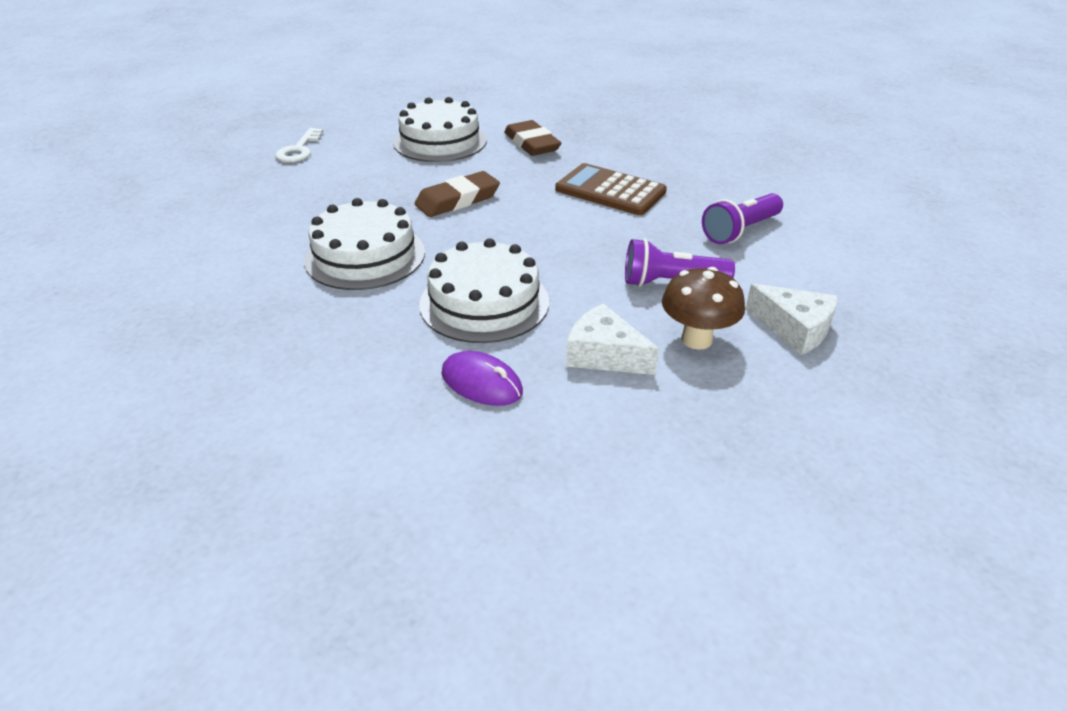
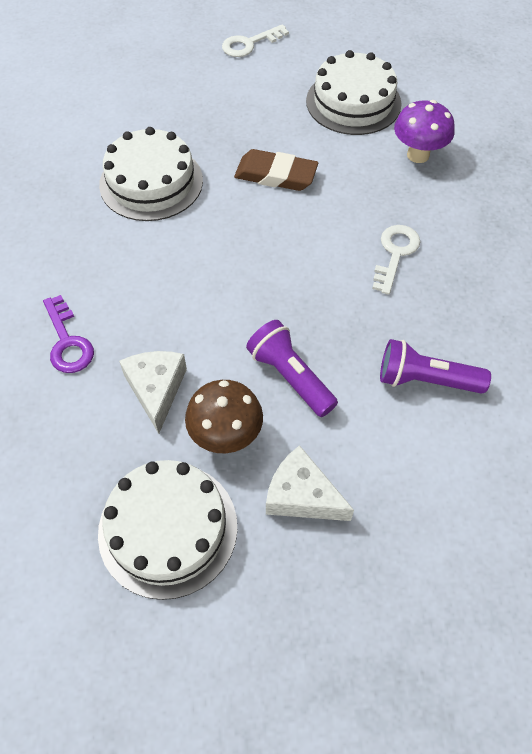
camera: 50 degrees right, 20 degrees up
(481, 383) = (67, 342): purple mouse -> purple key
(484, 302) = (157, 283): white cake -> white cake (168, 528)
(532, 143) = (418, 155): brown eraser -> purple mushroom
(610, 191) = (395, 254): brown calculator -> white key
(794, 329) = (302, 495): white cheese -> white cheese turned 120 degrees clockwise

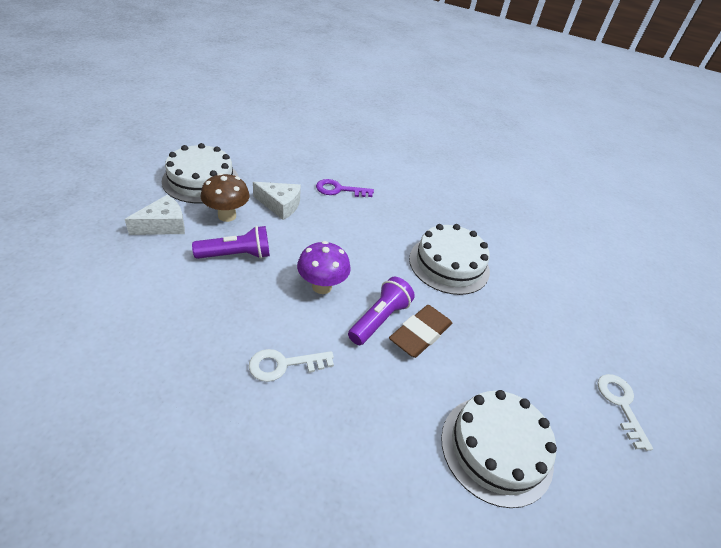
camera: 110 degrees right, 15 degrees down
(395, 254) = (284, 365): white key -> white key turned 120 degrees clockwise
(418, 155) = (389, 461): purple mushroom -> purple mushroom (322, 286)
(425, 380) = (166, 315): purple flashlight -> purple flashlight (379, 319)

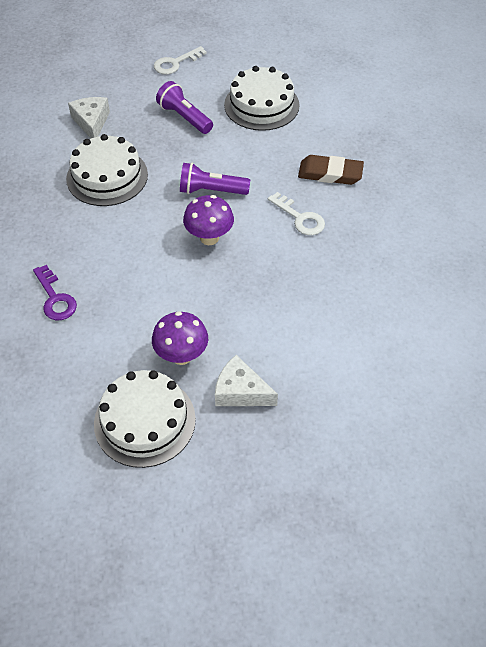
camera: 115 degrees left, 10 degrees up
(227, 216) = (181, 356): brown mushroom -> purple mushroom
(236, 255) = (226, 311): purple flashlight -> purple flashlight (184, 117)
(280, 205) = (126, 327): white cheese -> white cheese (91, 122)
(420, 334) = (204, 165): brown eraser -> brown eraser (330, 173)

